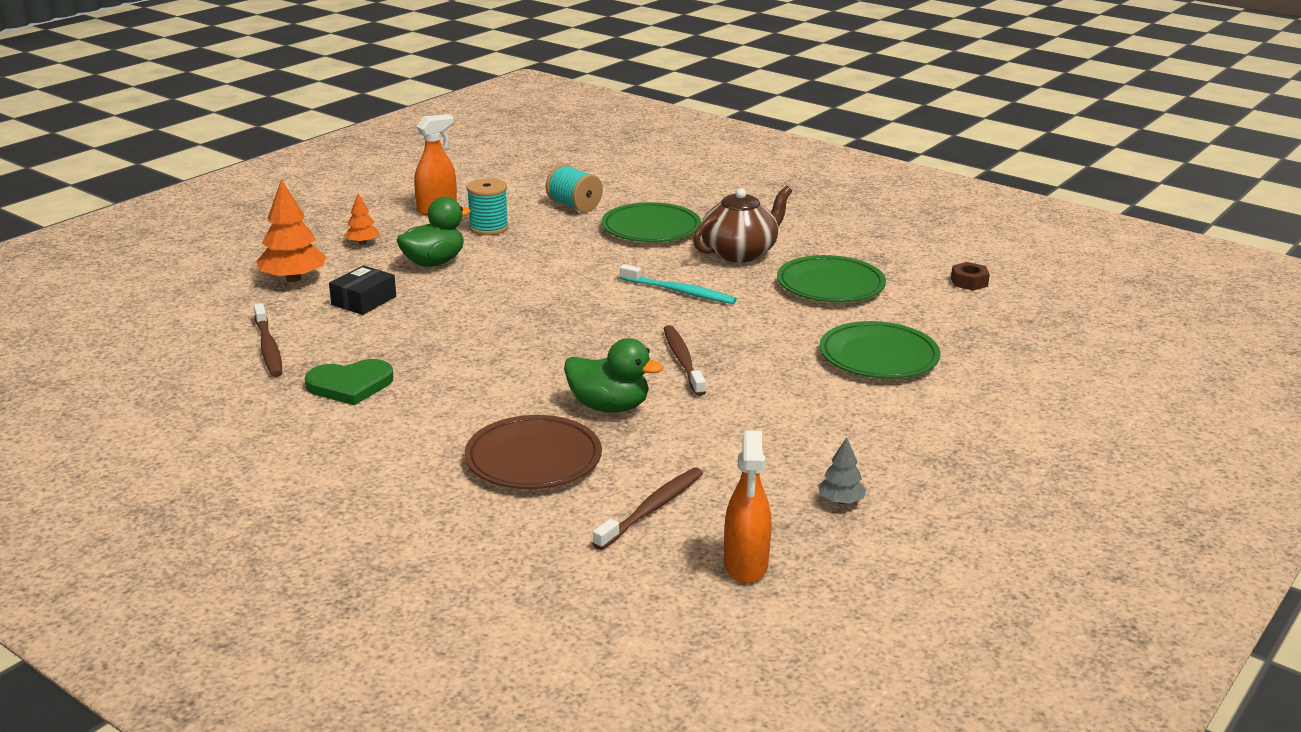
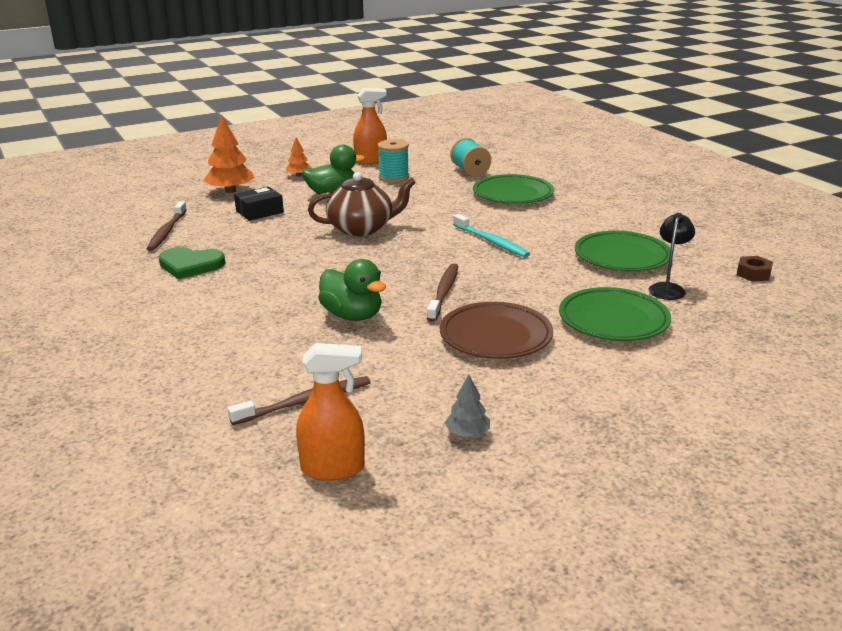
camera: 25 degrees right, 0 degrees up
(533, 459) = (257, 343): brown plate -> brown plate (495, 336)
(740, 253) = (567, 221): brown teapot -> brown teapot (361, 228)
(745, 565) = (333, 469): orange spray bottle -> orange spray bottle turned 120 degrees counterclockwise
(902, 312) = (668, 288): none -> black lamp

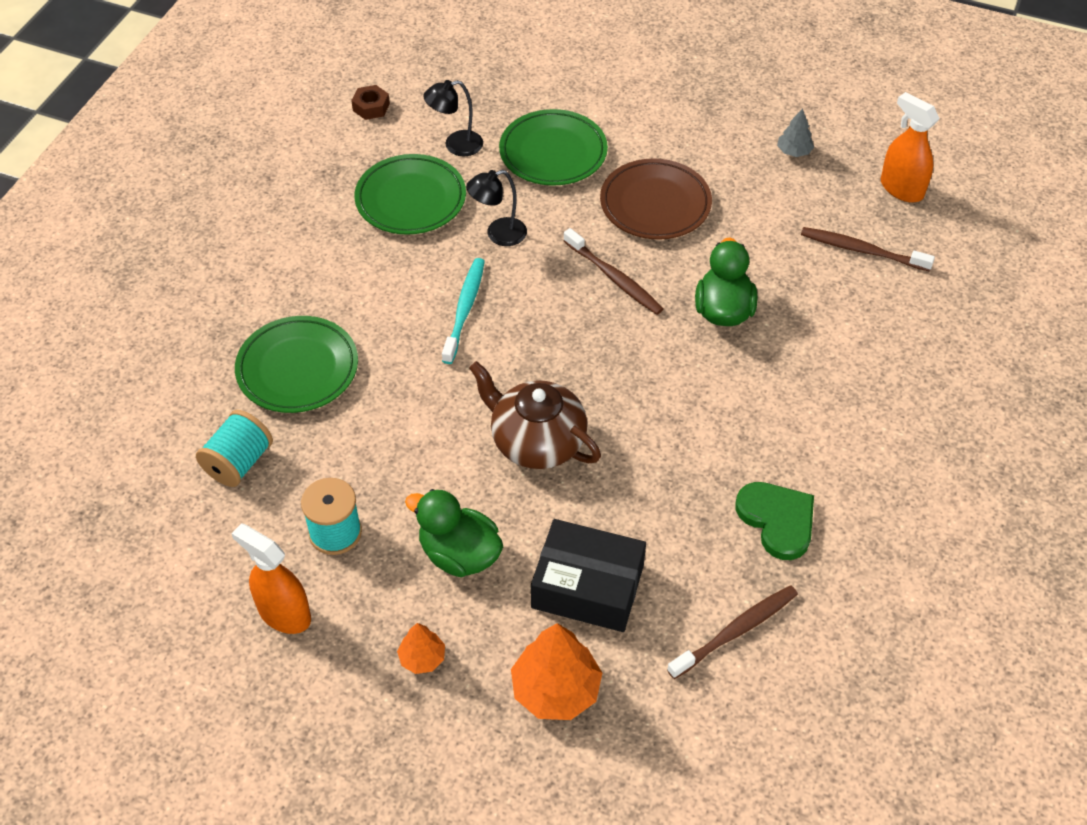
camera: 130 degrees left, 25 degrees up
(259, 212) = (587, 586): black box -> black box, size x1.55
(444, 292) = (615, 278): brown toothbrush -> brown toothbrush turned 105 degrees counterclockwise
(546, 271) = (498, 234): none -> black lamp

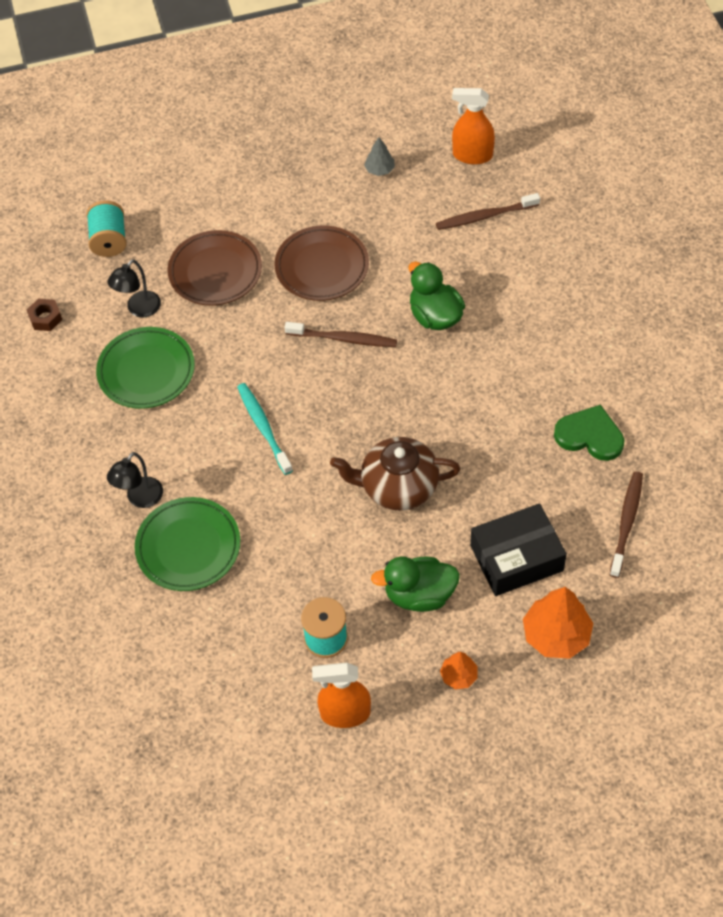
camera: 35 degrees left, 5 degrees up
(239, 463) = (213, 639): turquoise spool -> turquoise spool (109, 240)
(498, 234) = (234, 358): black lamp -> black lamp (140, 499)
(553, 153) = (215, 272): green plate -> brown plate

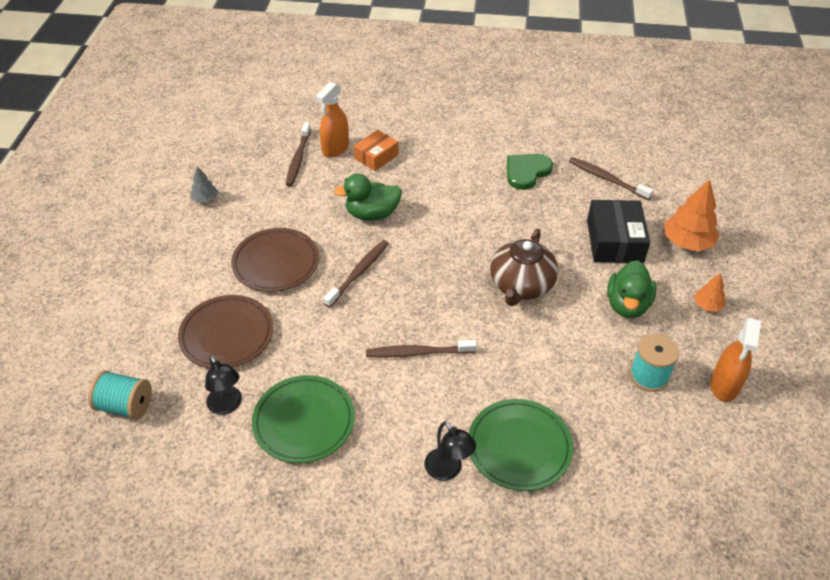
camera: 70 degrees left, 10 degrees down
(45, 318) = (180, 491): brown nut -> none
(263, 427) = (417, 353): turquoise toothbrush -> brown toothbrush
(472, 155) = (235, 147): orange spray bottle -> orange spray bottle (335, 149)
(530, 283) = (376, 156): none -> orange box

